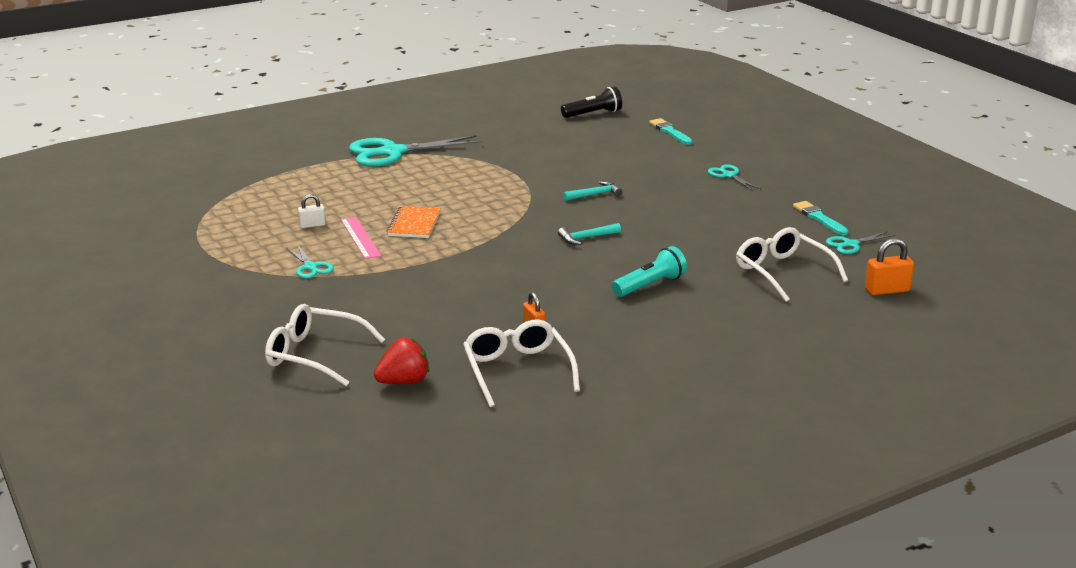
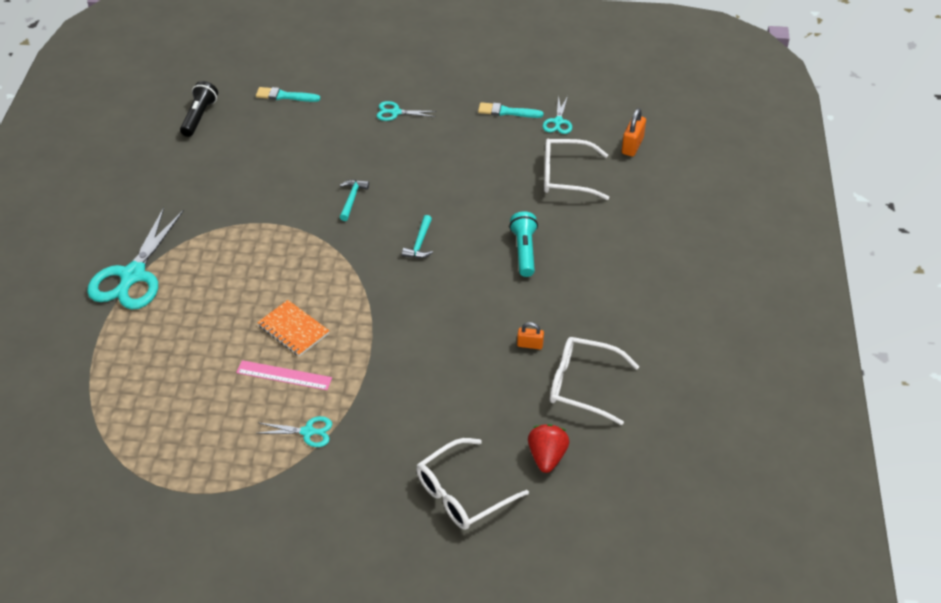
camera: 55 degrees left, 20 degrees up
(312, 225) = (227, 396): white padlock -> none

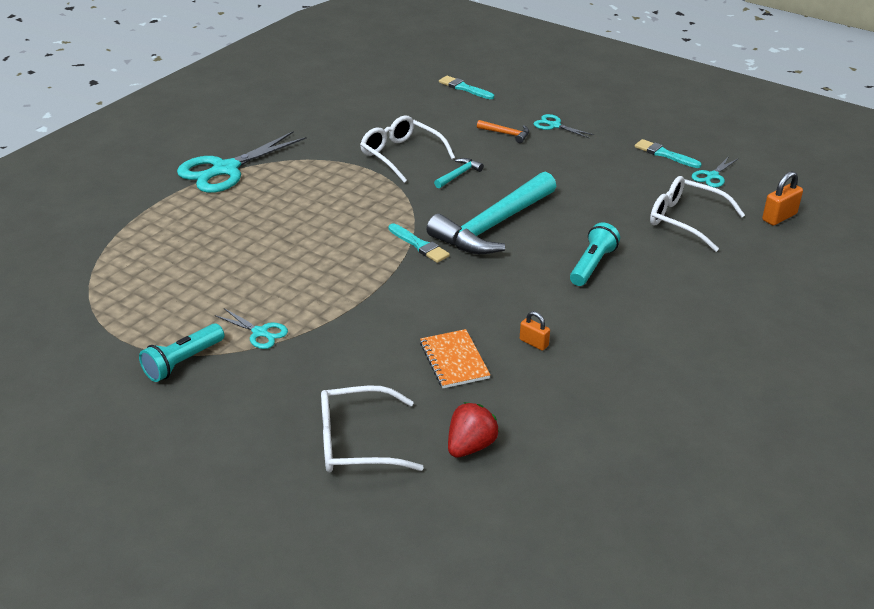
camera: 30 degrees right, 10 degrees down
(199, 116) = (379, 82): black flashlight -> none
(266, 489) = (183, 362): none -> turquoise flashlight
(284, 375) = (280, 282): pink ruler -> none
(293, 329) = (319, 251): orange notebook -> orange notebook (454, 360)
(361, 137) = (506, 134): none -> orange hammer
(373, 288) = (419, 245): none -> turquoise brush
(420, 243) = (493, 226): turquoise hammer -> turquoise hammer, size x2.46
(583, 385) = (562, 398): white glasses -> white glasses (401, 155)

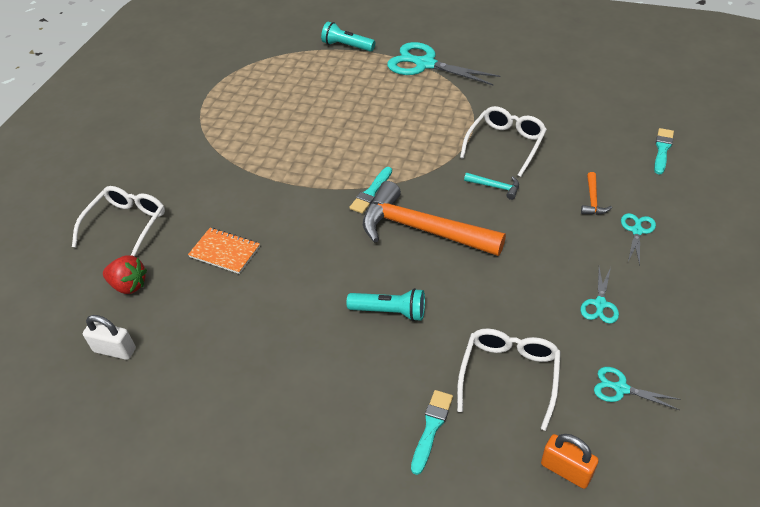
camera: 75 degrees right, 10 degrees up
(183, 362) = (192, 124): turquoise flashlight -> turquoise flashlight (347, 46)
(260, 333) = (231, 146): turquoise scissors -> turquoise scissors (600, 304)
(357, 442) = (126, 226): white glasses -> white glasses turned 45 degrees clockwise
(454, 360) = (225, 252): orange notebook -> orange notebook turned 60 degrees clockwise
(493, 226) = (422, 229): turquoise hammer -> orange hammer
(534, 343) = (260, 294): orange padlock -> none
(572, 464) = (115, 350): none -> white padlock
(664, 154) = (641, 335): turquoise brush -> turquoise brush (431, 428)

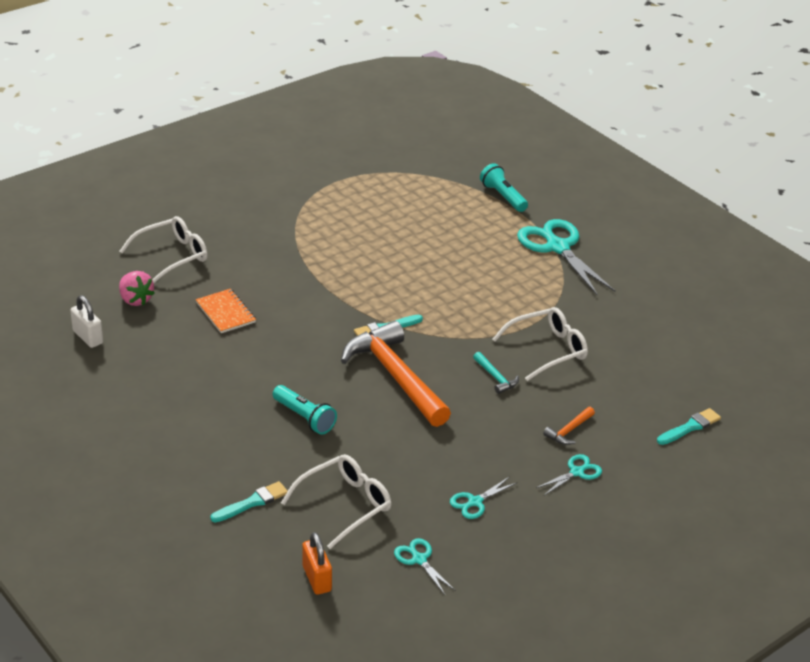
camera: 30 degrees right, 10 degrees down
(129, 285) = (135, 300): red strawberry -> pink strawberry

